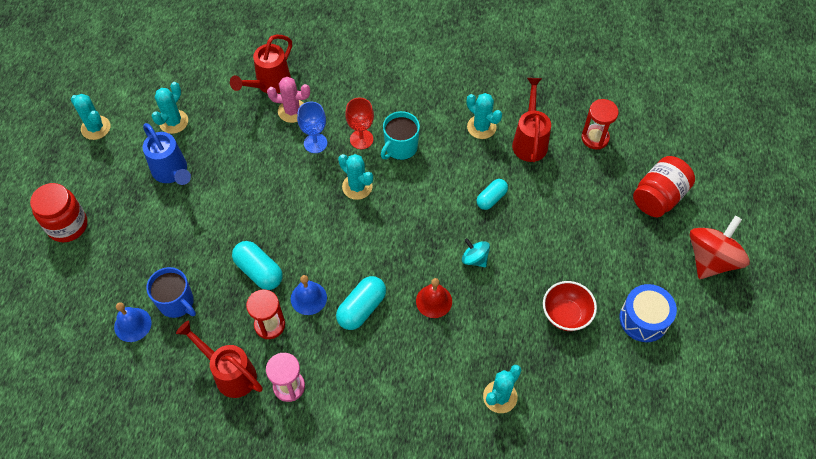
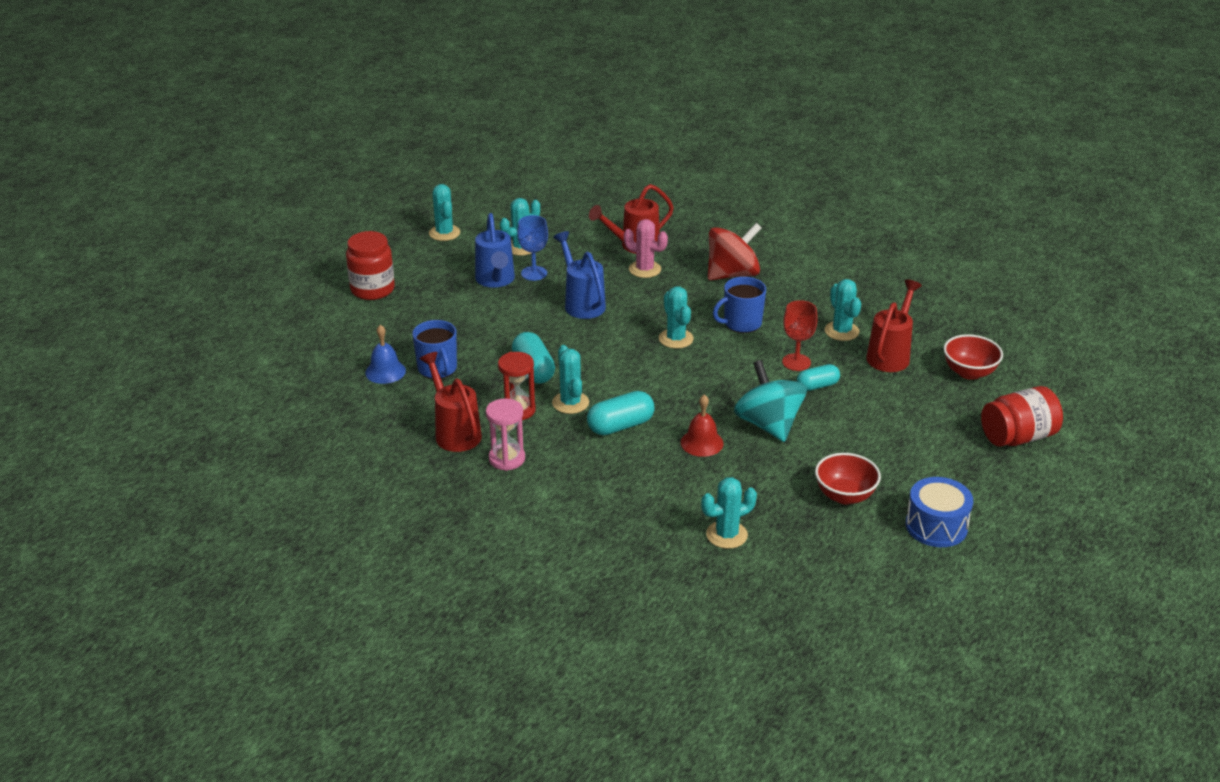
camera: 25 degrees right, 25 degrees down
(259, 172) = (582, 303): none -> blue watering can
(308, 298) = (570, 403): blue bell -> turquoise cactus
(315, 143) = (653, 297): blue goblet -> blue goblet (534, 273)
(361, 139) = (703, 307): red goblet -> red goblet (796, 362)
(400, 147) = (741, 323): turquoise mug -> blue mug
(475, 259) = (768, 425): turquoise spinning top -> turquoise spinning top, size x1.96
(595, 138) = (969, 372): red hourglass -> red bowl
(711, 259) = (1052, 503): red spinning top -> red spinning top (732, 274)

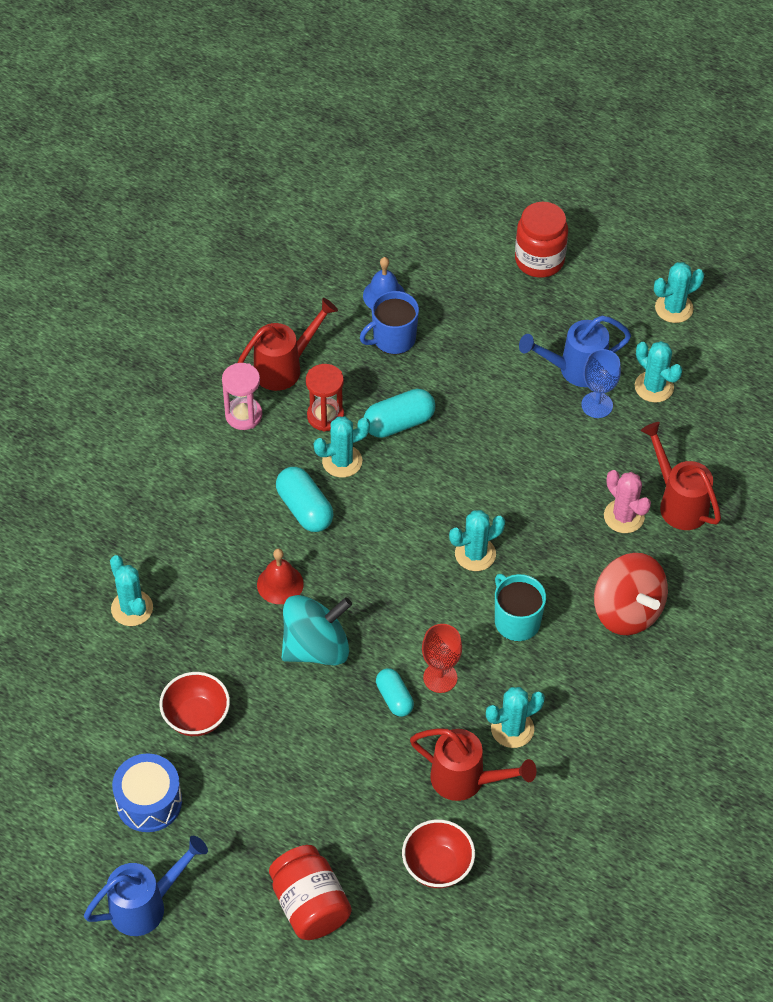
camera: 85 degrees right, 20 degrees up
(582, 303) = (539, 457): blue watering can -> blue watering can (147, 905)
(645, 269) = (624, 516): pink cactus -> pink cactus turned 60 degrees counterclockwise
(741, 323) = (516, 621): blue mug -> turquoise mug

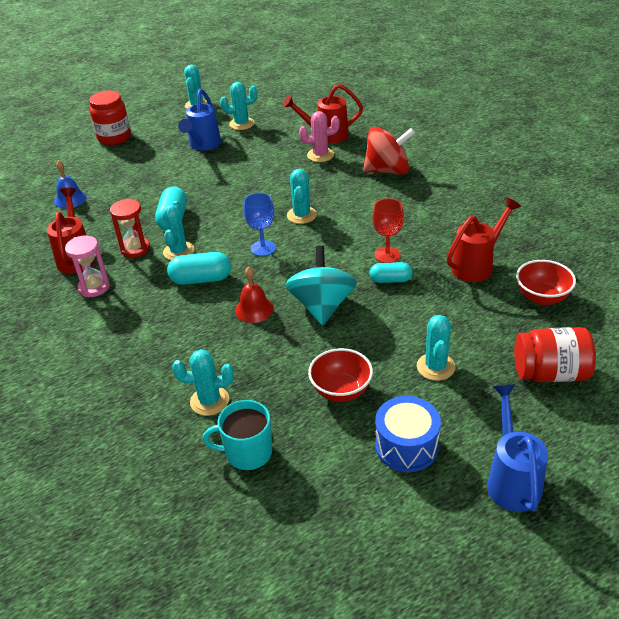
camera: 60 degrees left, 15 degrees down
(393, 339) = (107, 204): blue mug -> none
(512, 729) = (447, 235): turquoise cactus -> turquoise cactus (435, 367)
(516, 621) = (365, 212): turquoise mug -> turquoise mug (247, 453)
(597, 405) = (235, 144): blue goblet -> blue goblet (263, 248)

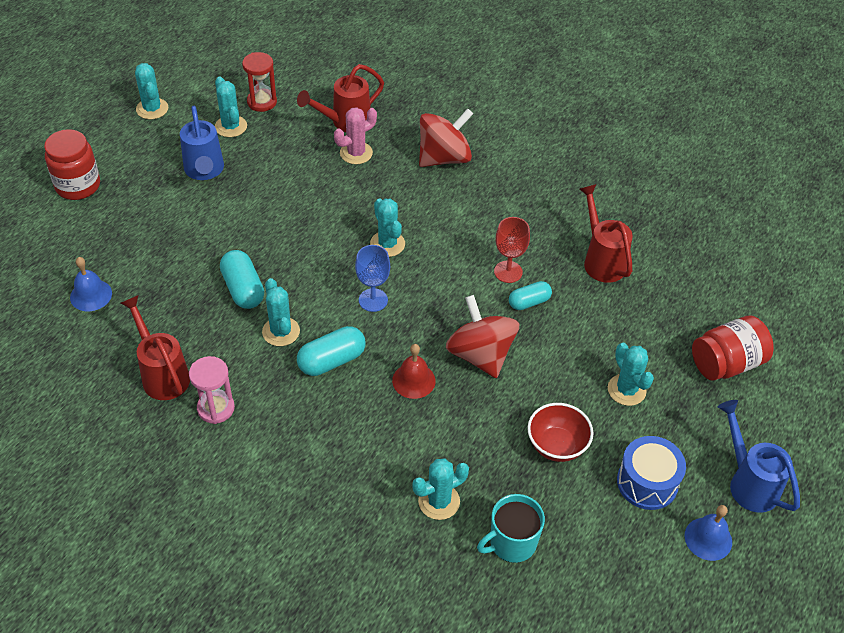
camera: 30 degrees left, 10 degrees up
(135, 249) = (227, 343): red hourglass -> red hourglass (262, 102)
(242, 124) = (231, 126): turquoise cactus -> turquoise cactus turned 75 degrees counterclockwise
(322, 306) = (480, 355): turquoise spinning top -> red spinning top
(437, 514) = (708, 538): none -> blue bell
(477, 265) = (601, 259): red watering can -> red watering can turned 45 degrees counterclockwise
(542, 297) = (678, 280): red bowl -> none

